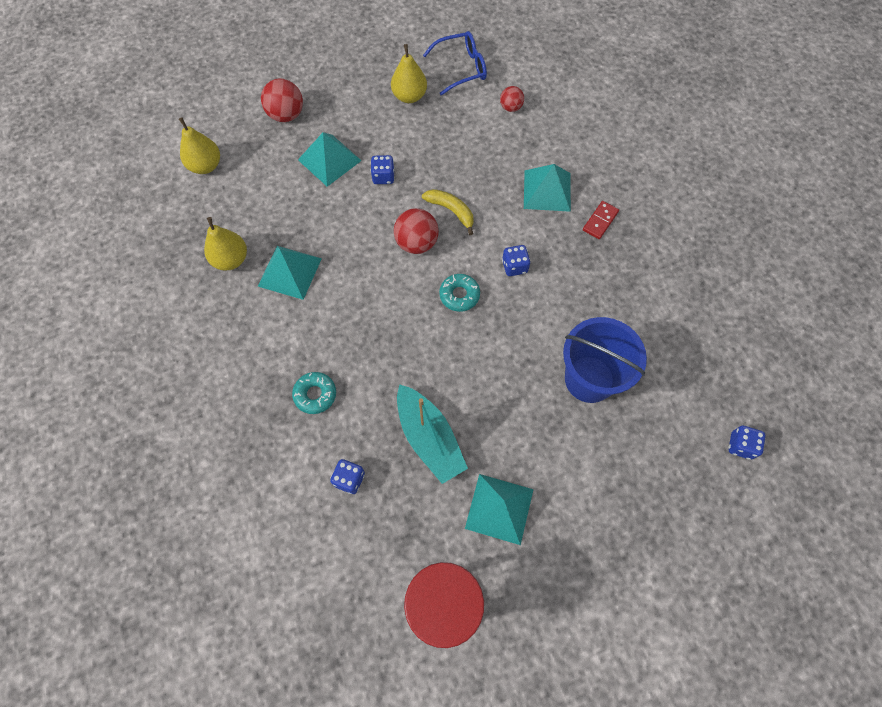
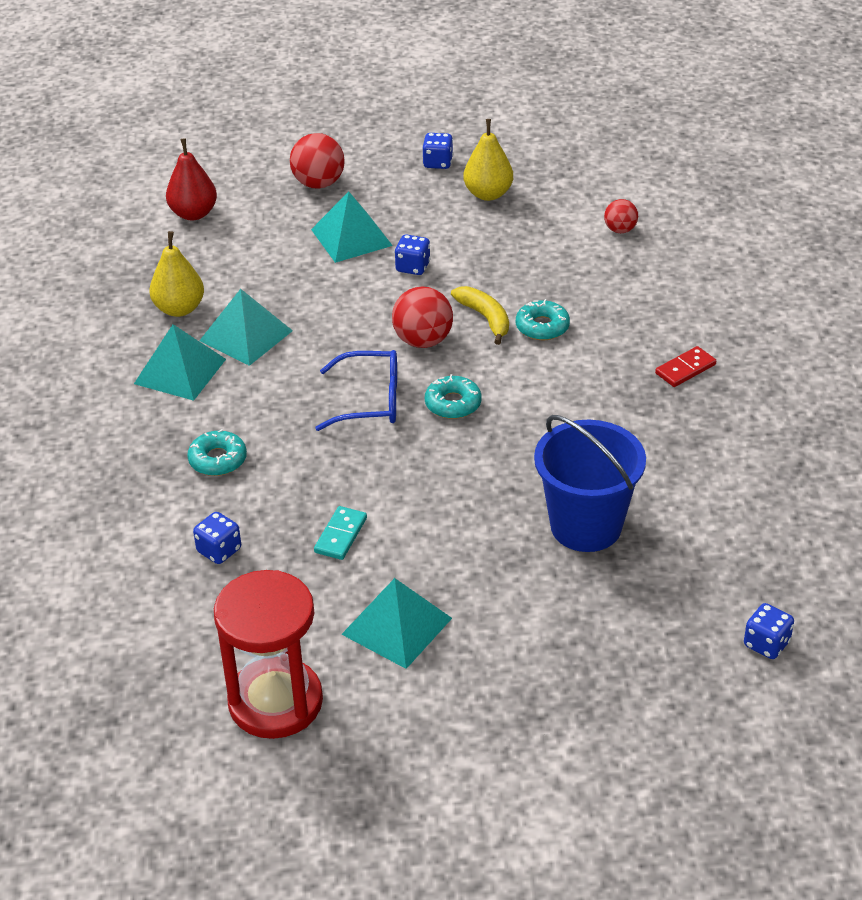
camera: 20 degrees right, 25 degrees down
(206, 166) = (193, 213): yellow pear -> red pear
(429, 438) = (341, 535): turquoise boat -> turquoise domino
(462, 68) = (573, 178): blue glasses -> blue glasses (371, 401)
(492, 208) = (542, 327): none -> turquoise donut
(514, 266) = (542, 391): blue dice -> blue dice (438, 163)
(547, 190) = (627, 323): turquoise pyramid -> turquoise pyramid (180, 371)

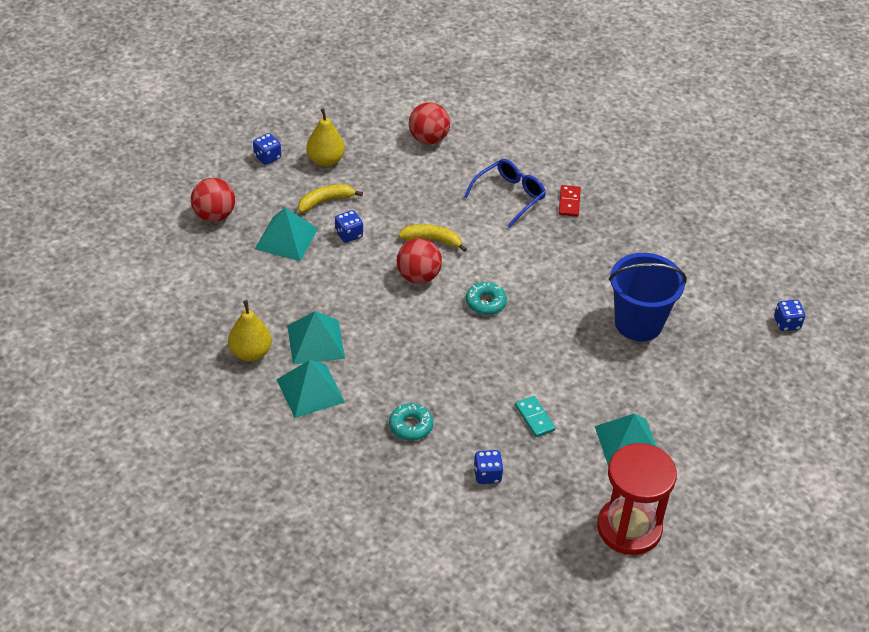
camera: 50 degrees left, 5 degrees up
(193, 213) = (164, 285): red pear -> none
(371, 401) = (441, 331): blue glasses -> blue glasses (510, 196)
(434, 227) = (325, 201): none -> yellow banana
(542, 327) = (468, 225): turquoise donut -> none
(620, 230) = (428, 139): red ball -> red ball, size x1.66

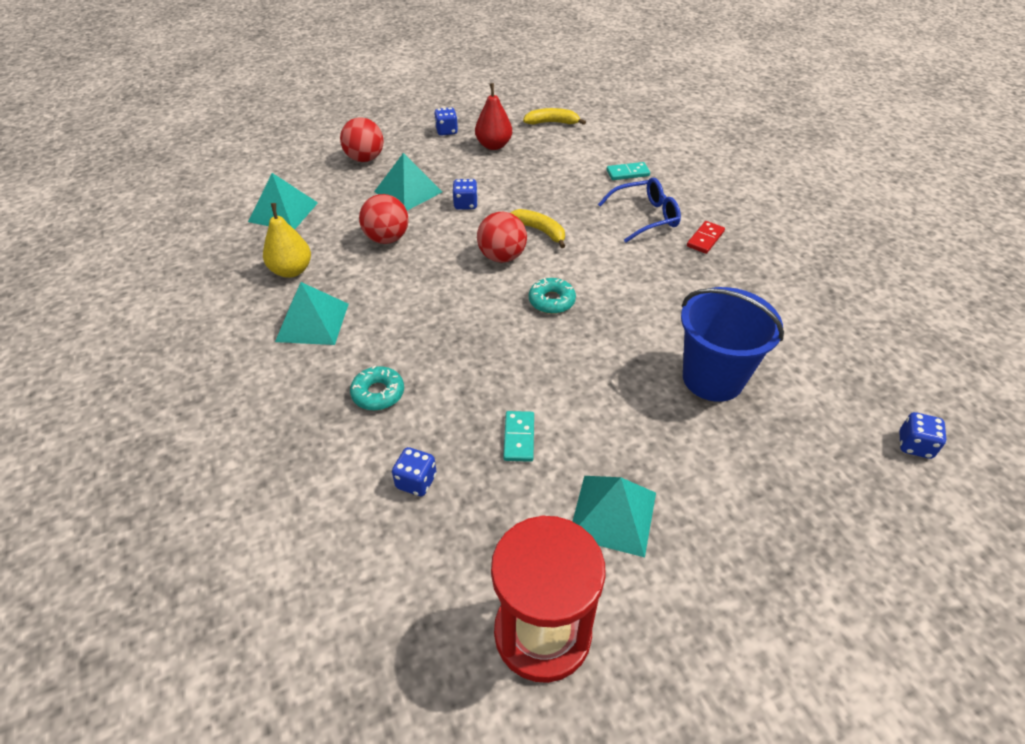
camera: 30 degrees right, 0 degrees up
(315, 342) = (357, 281): turquoise pyramid -> turquoise pyramid (283, 212)
(325, 160) = (494, 145): yellow pear -> red pear
(325, 201) = (467, 174): yellow banana -> yellow banana (552, 123)
(428, 139) = (599, 153): red ball -> red ball (387, 238)
(467, 153) = (627, 173): none -> turquoise domino

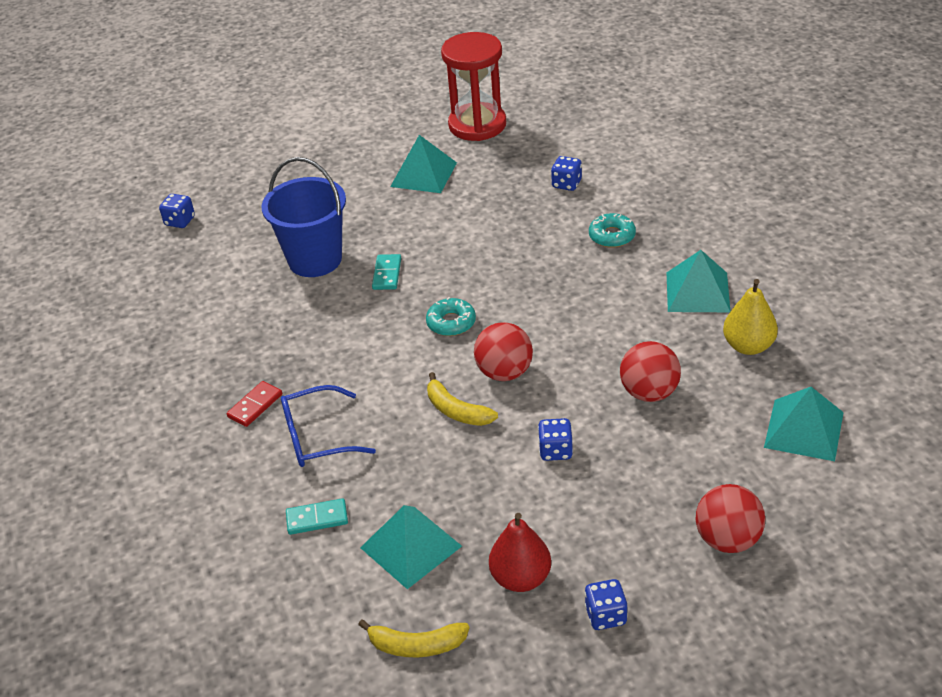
camera: 175 degrees left, 5 degrees down
(408, 192) = (641, 471): turquoise pyramid -> turquoise pyramid (411, 546)
(519, 438) = (489, 212): turquoise domino -> turquoise domino (387, 274)

